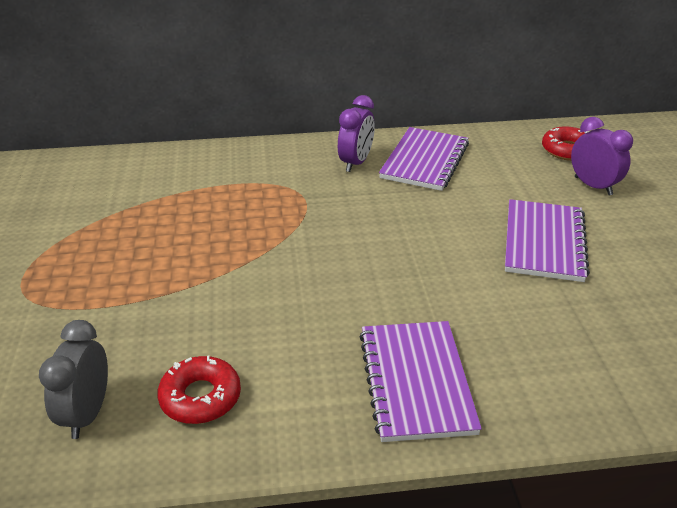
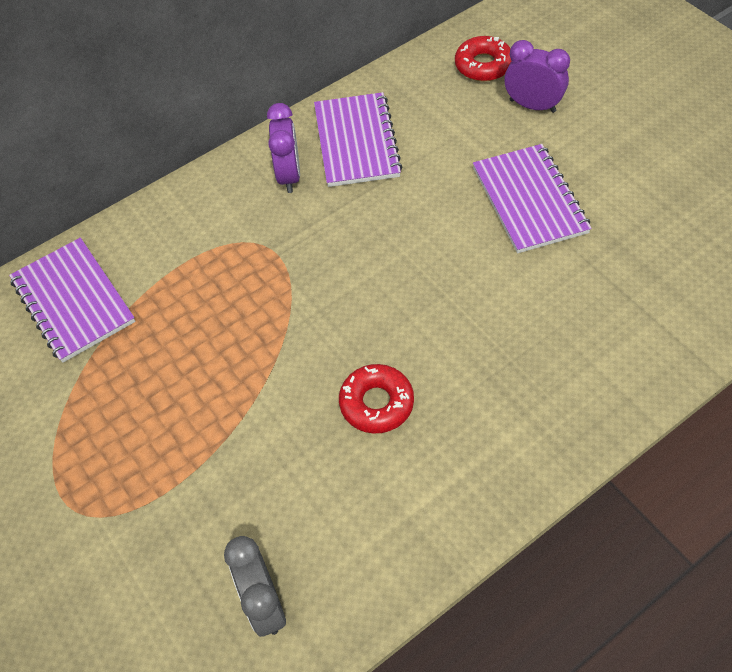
camera: 25 degrees left, 20 degrees up
(200, 397) = (350, 530): red donut -> red donut (376, 403)
(416, 382) = (517, 414): purple notebook -> purple notebook (73, 301)

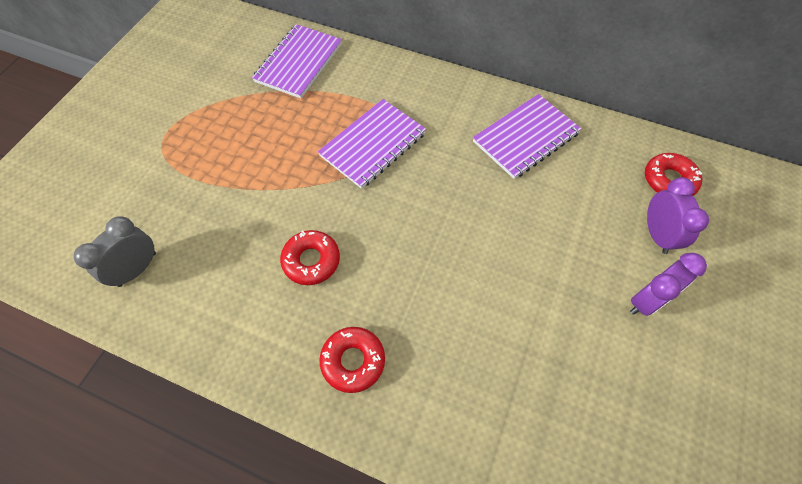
camera: 55 degrees right, 5 degrees up
(289, 175) = (466, 115): purple clock -> purple clock (647, 300)
(519, 412) = (353, 361): none -> red donut
(529, 200) = (556, 277): purple notebook -> purple notebook (373, 145)

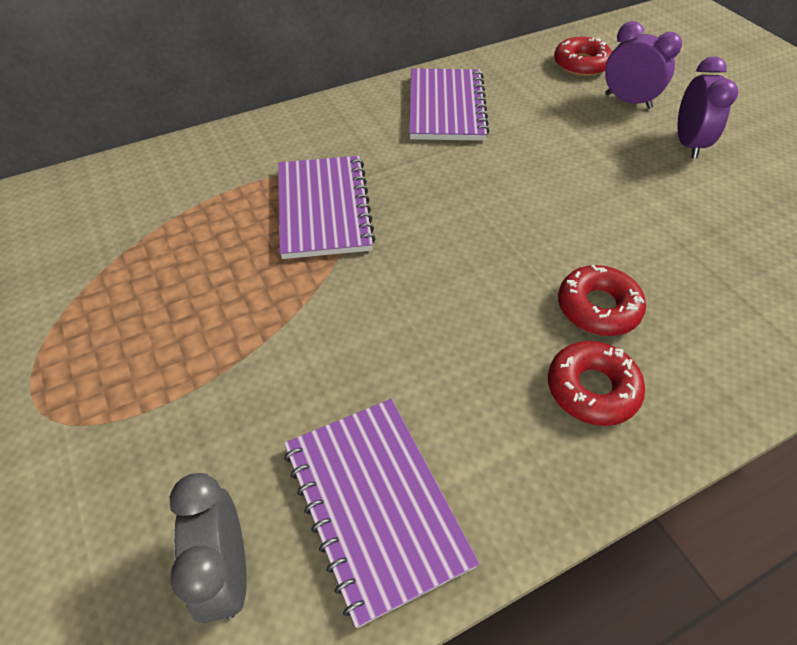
camera: 50 degrees left, 10 degrees down
(299, 63) = (123, 201): purple notebook -> purple notebook (375, 505)
(311, 260) = (421, 351): red donut -> red donut (598, 307)

